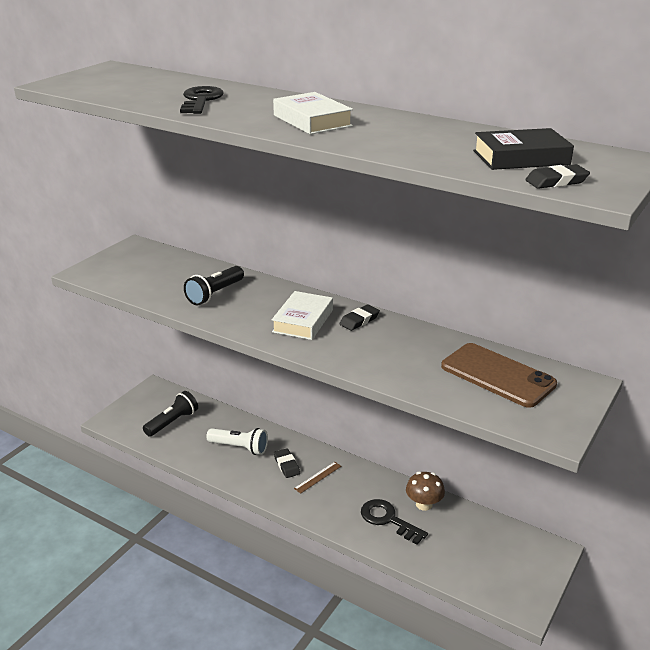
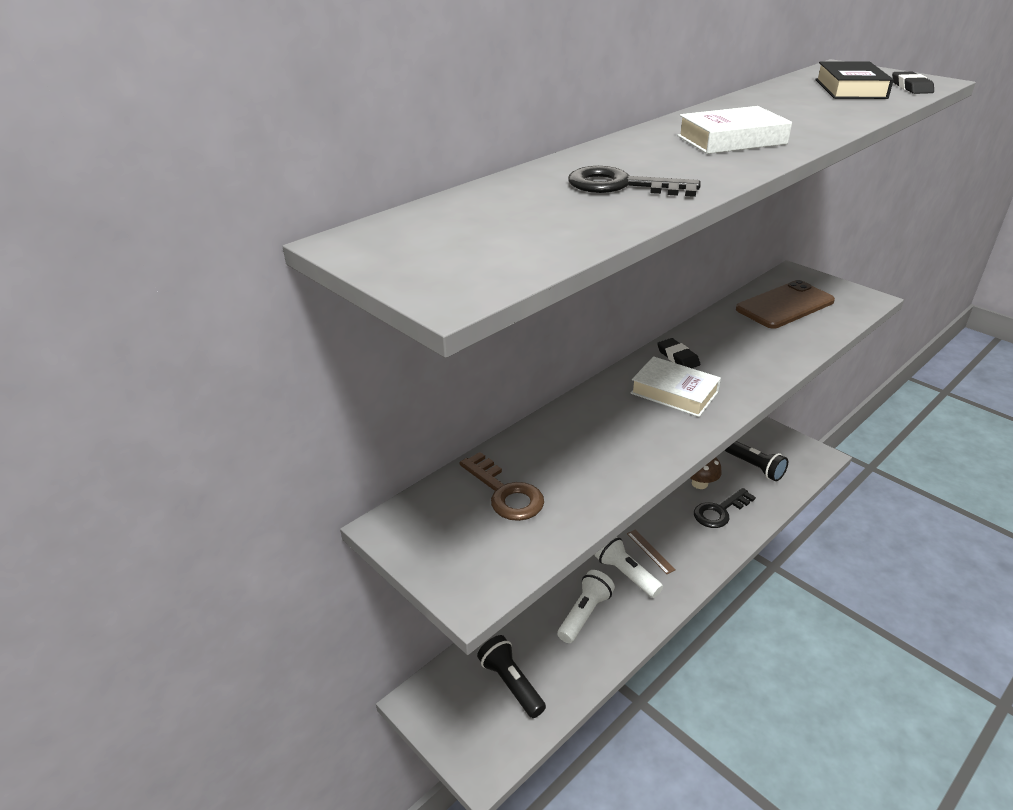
camera: 75 degrees left, 5 degrees up
(168, 271) = (505, 493): none -> brown key
(215, 294) = (591, 453): black flashlight -> black flashlight (754, 467)
(287, 465) = (626, 574): black eraser -> white flashlight

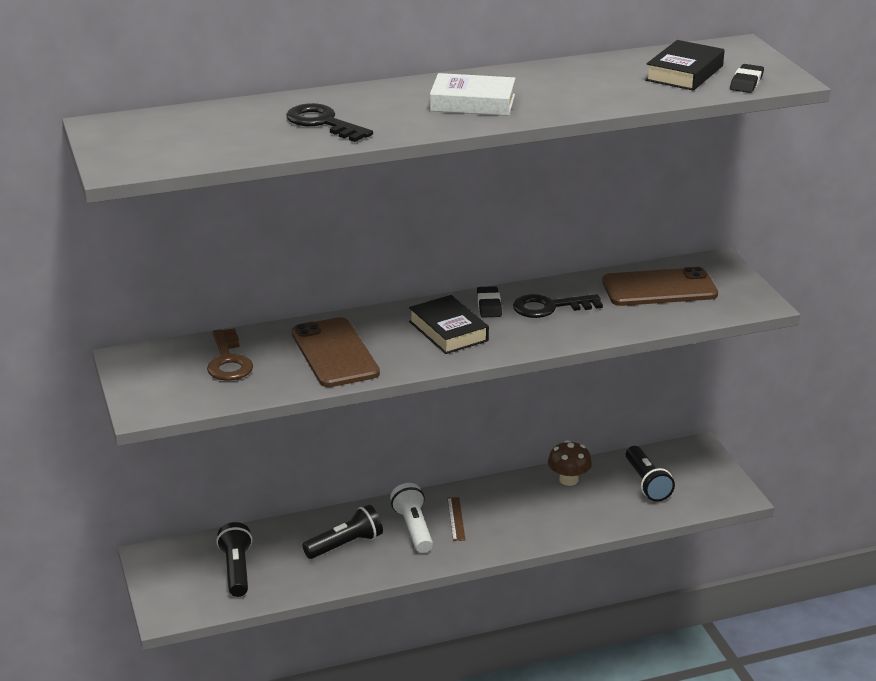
camera: 25 degrees right, 5 degrees down
(584, 614) = (345, 545): white flashlight -> black flashlight
(600, 449) = (334, 353): none -> brown phone
(674, 392) = (448, 331): white book -> black book
(719, 511) = (563, 509): black key -> black key (549, 307)

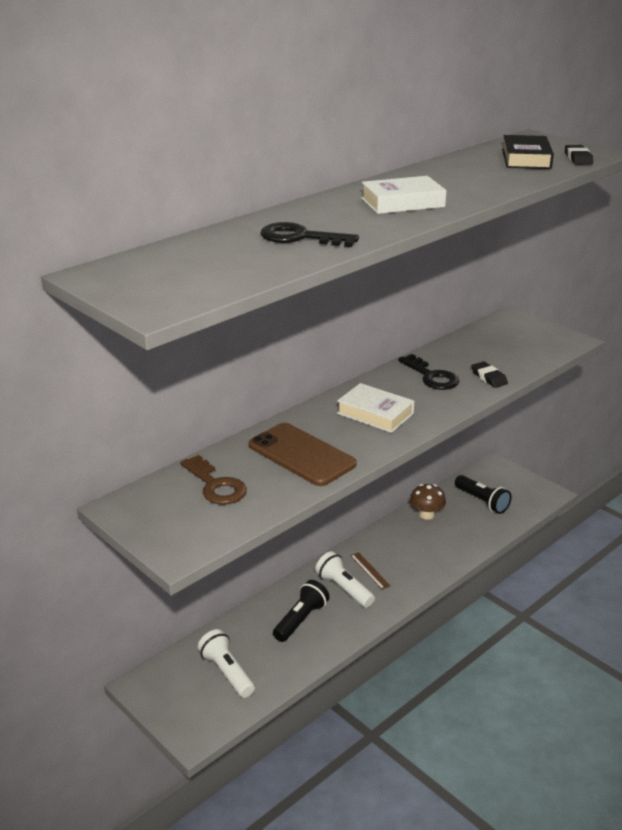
camera: 25 degrees left, 0 degrees up
(236, 570) = (227, 672): black flashlight -> white flashlight
(448, 331) = (375, 413): black book -> white book
(489, 305) = (385, 386): black eraser -> black eraser (489, 377)
(549, 307) = (432, 376): black key -> black key turned 90 degrees counterclockwise
(659, 288) = (494, 344): brown phone -> none

